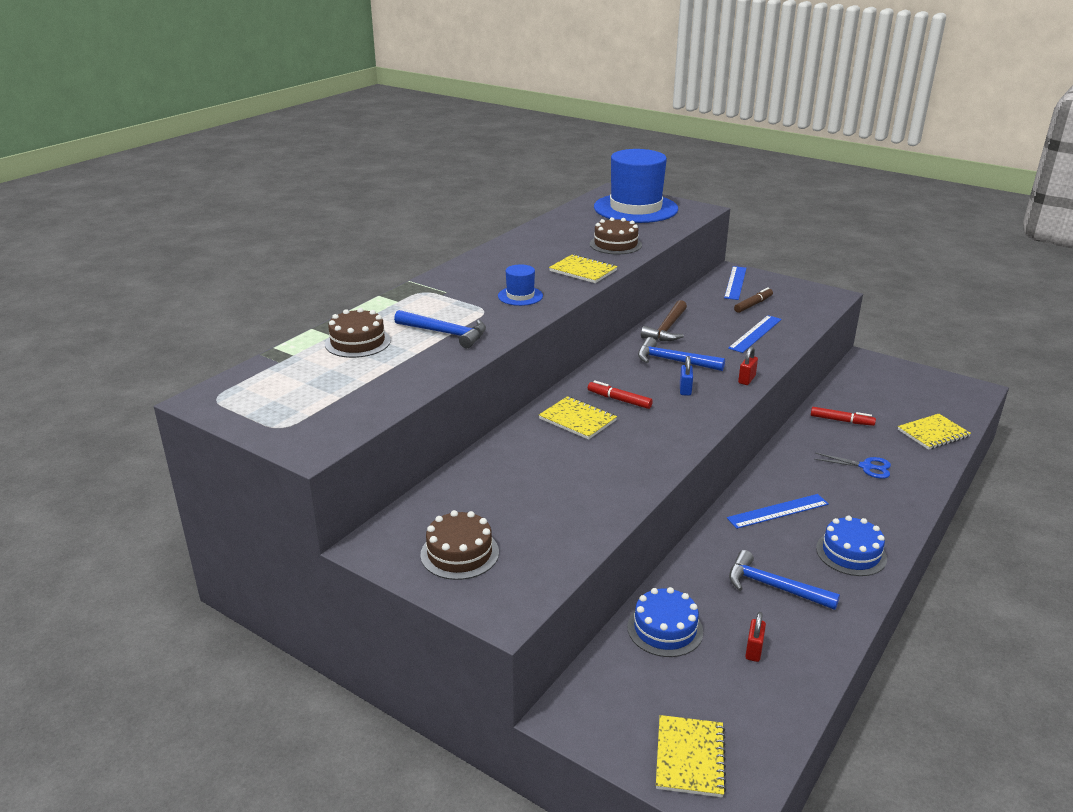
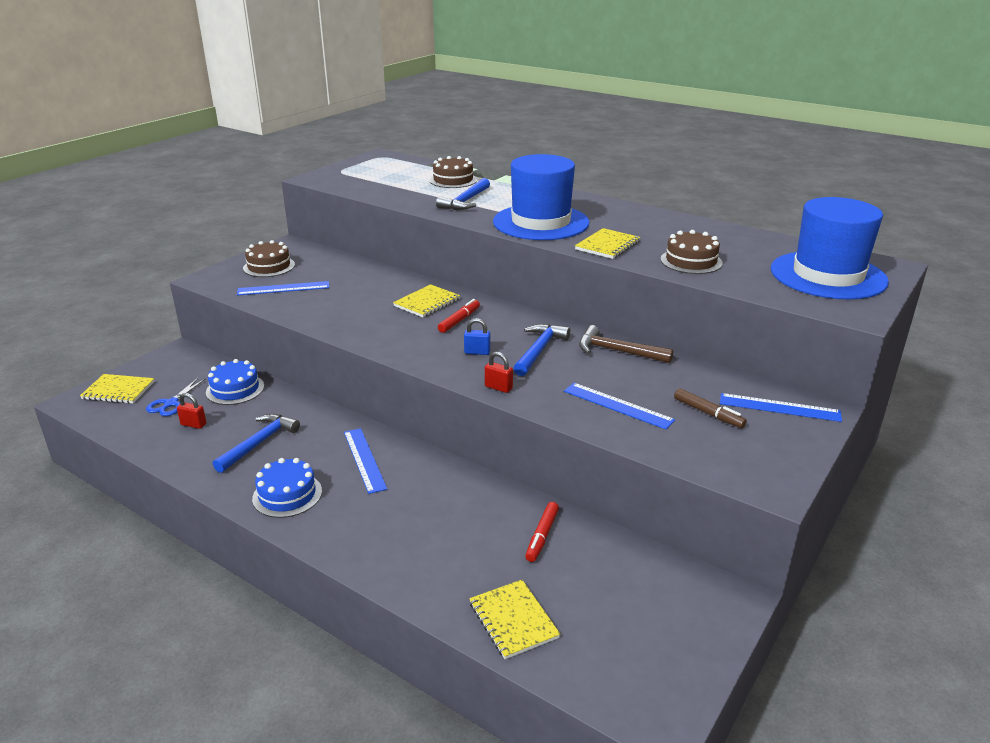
camera: 90 degrees right, 0 degrees up
(520, 296) = (541, 222): blue hat -> blue hat, size x2.30
(539, 528) = (283, 288): none -> blue ruler
(866, 467) = (435, 536): blue scissors -> blue scissors (171, 403)

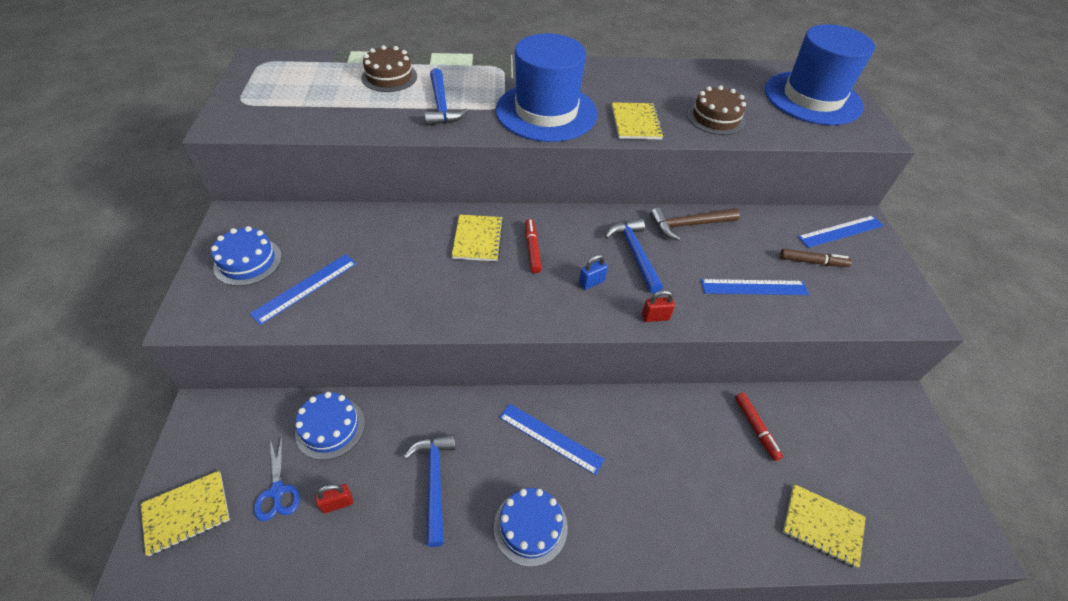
camera: 40 degrees left, 20 degrees up
(269, 266) = (248, 261): brown cake -> blue cake

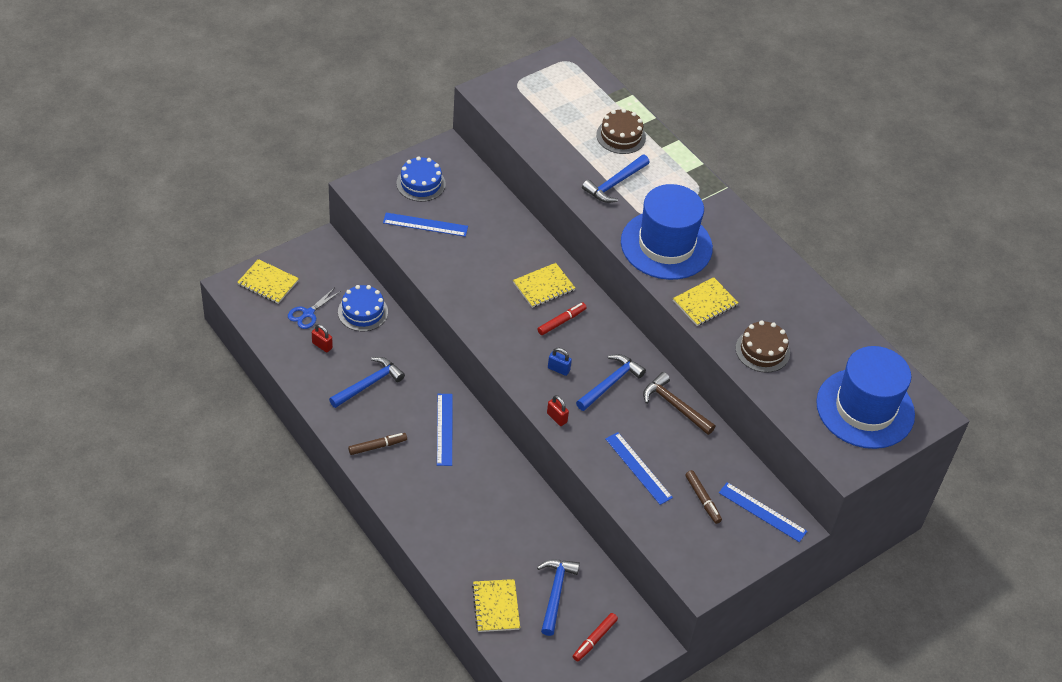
camera: 55 degrees right, 0 degrees up
(530, 527) = (377, 446): blue cake -> brown marker
(755, 428) = (547, 547): red marker -> red marker (594, 639)
(820, 454) = (555, 593): none -> blue hammer

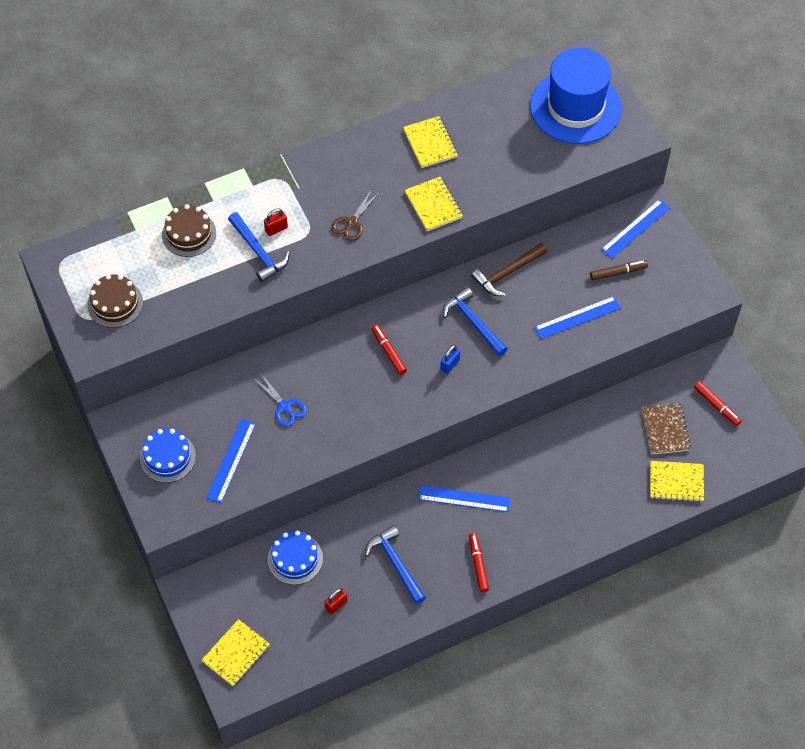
camera: 75 degrees left, 10 degrees up
(308, 313) = (288, 615): blue scissors -> blue scissors (285, 407)
(377, 446) = (478, 564): brown marker -> red marker
(543, 286) = (339, 360): yellow notebook -> yellow notebook (430, 143)
(555, 593) = (665, 429): blue hammer -> brown notebook
(557, 418) = (510, 376): red padlock -> red padlock (276, 229)
(666, 245) = (352, 222): blue hat -> brown scissors
(762, 350) = (498, 171): brown cake -> brown cake (115, 303)

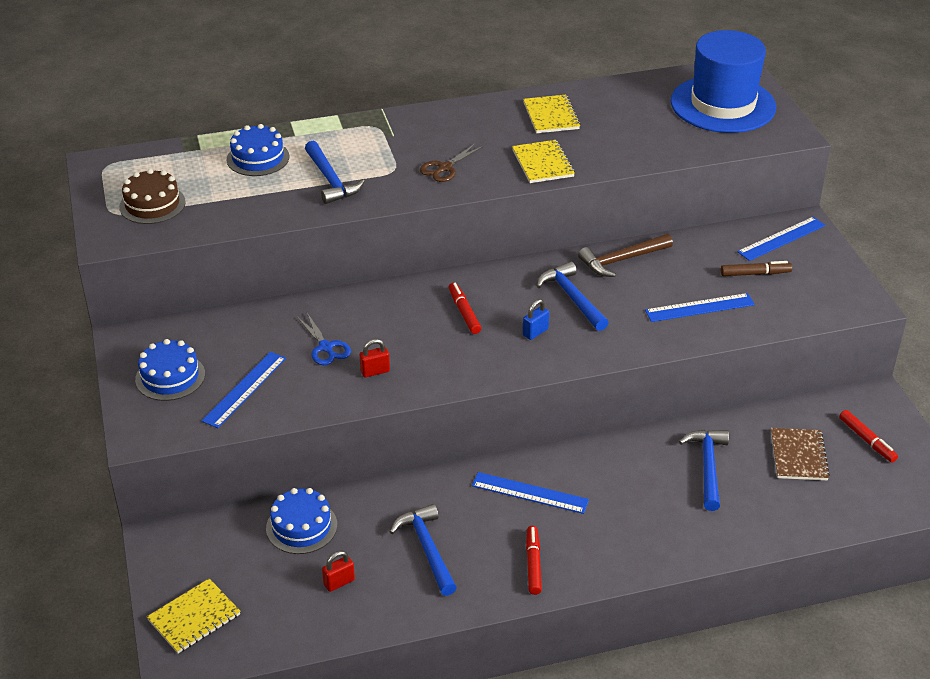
camera: 10 degrees right, 20 degrees down
(189, 234) = (258, 158): brown cake -> blue cake
(276, 229) = (357, 164): red padlock -> red padlock (375, 371)
(597, 452) = (707, 467): none -> blue hammer
(676, 482) = (807, 511): yellow notebook -> none

